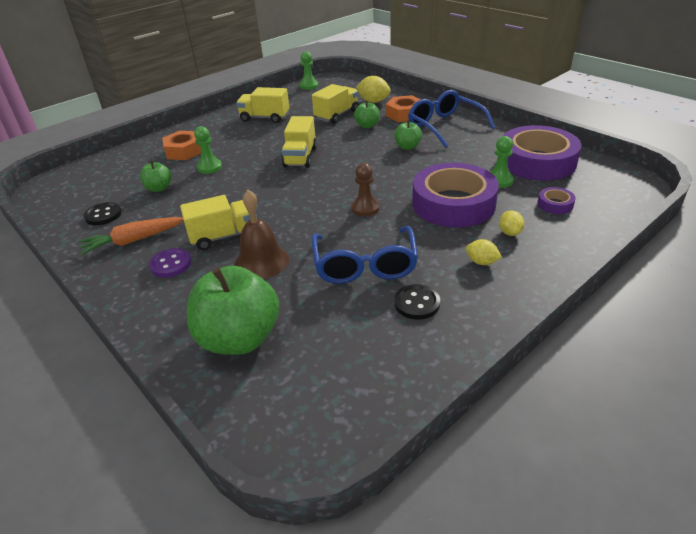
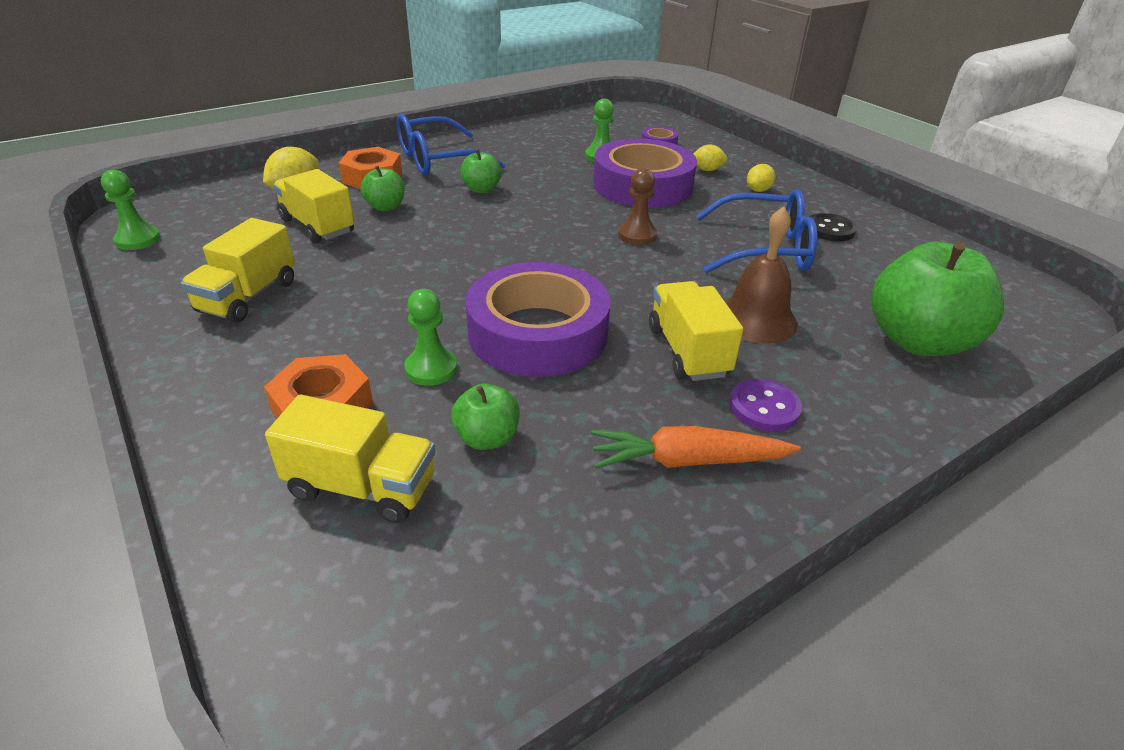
camera: 85 degrees left, 0 degrees up
(103, 215) = (575, 523): black button -> none
(133, 240) = (687, 461): orange carrot -> orange carrot turned 105 degrees clockwise
(300, 157) = (456, 270): yellow truck -> yellow truck (362, 487)
(537, 161) = (567, 133): purple tape -> purple tape (538, 332)

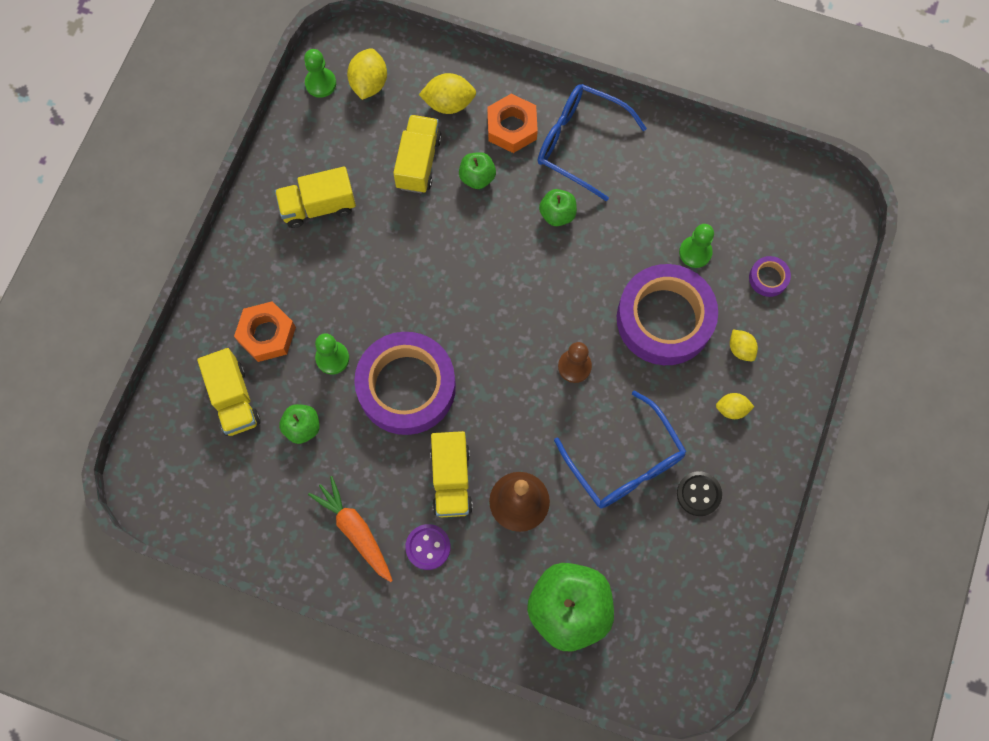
camera: 55 degrees right, 35 degrees up
(196, 217) = (369, 83): none -> yellow lemon
(687, 351) = (451, 480): yellow truck -> yellow truck turned 135 degrees clockwise

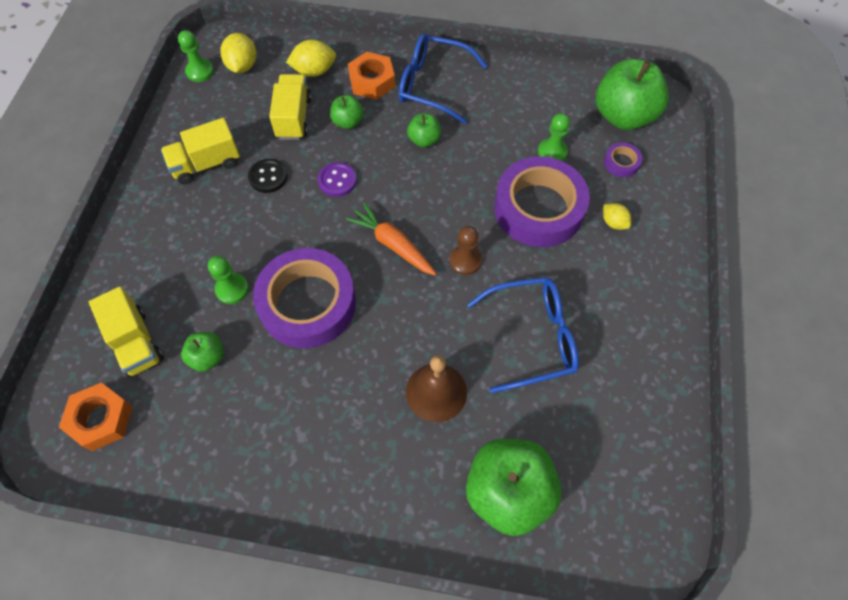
camera: 10 degrees left, 10 degrees down
(267, 334) = (165, 278): orange nut -> orange nut (101, 419)
(355, 530) = (272, 450): orange carrot -> orange carrot (393, 244)
(428, 547) = (350, 454): purple button -> purple button (337, 180)
(451, 480) = (364, 382): yellow truck -> none
(624, 462) = (531, 337): blue glasses -> blue glasses turned 60 degrees counterclockwise
(698, 494) = (610, 355): black button -> black button (268, 177)
(731, 409) = (620, 274): yellow lemon -> none
(786, 219) = (623, 116): none -> green apple

